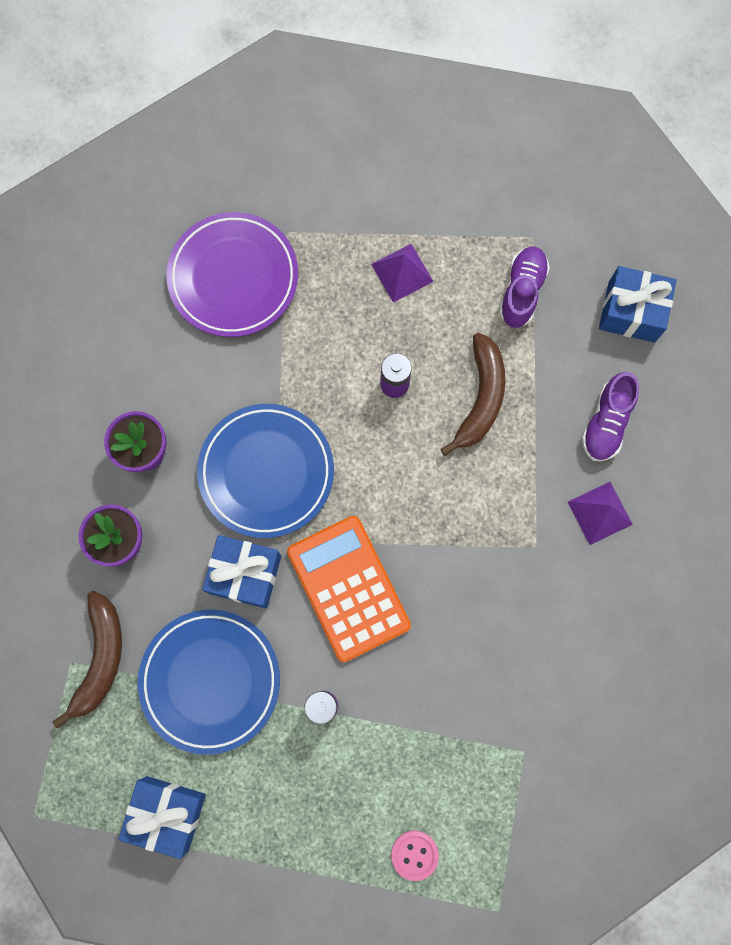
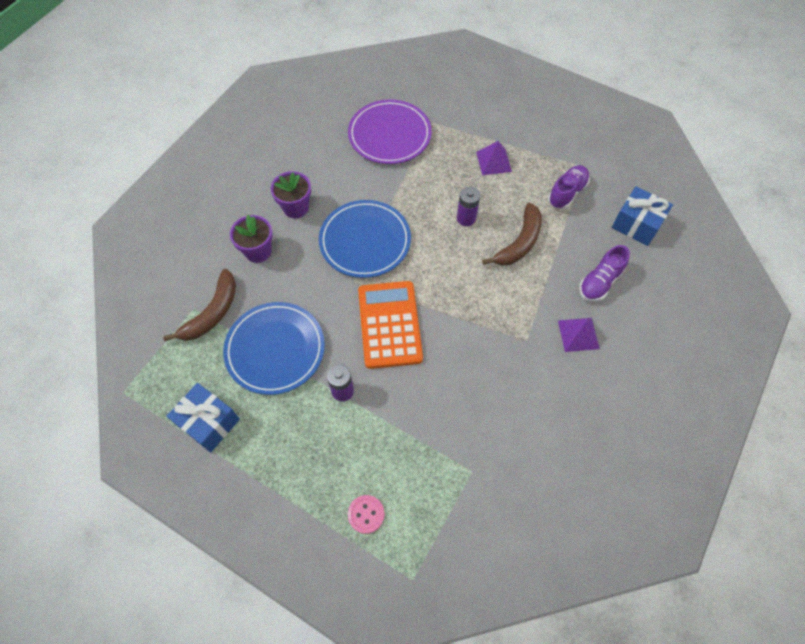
camera: 20 degrees right, 15 degrees down
(245, 574) = (326, 294): blue gift -> none

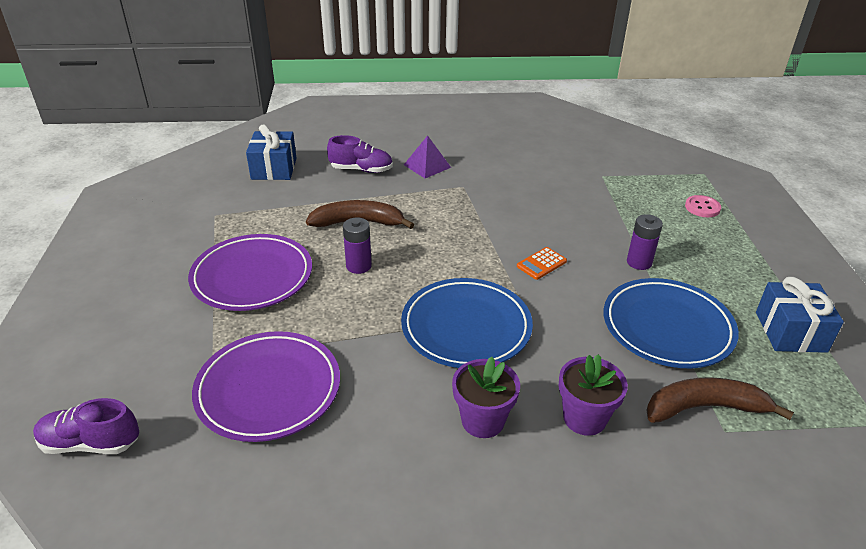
camera: 125 degrees left, 25 degrees down
(390, 324) = (541, 264): orange calculator -> orange calculator, size x0.43
(493, 161) = (252, 277): purple pyramid -> purple plate
(567, 193) = (263, 215): purple shoe -> purple shoe (91, 443)

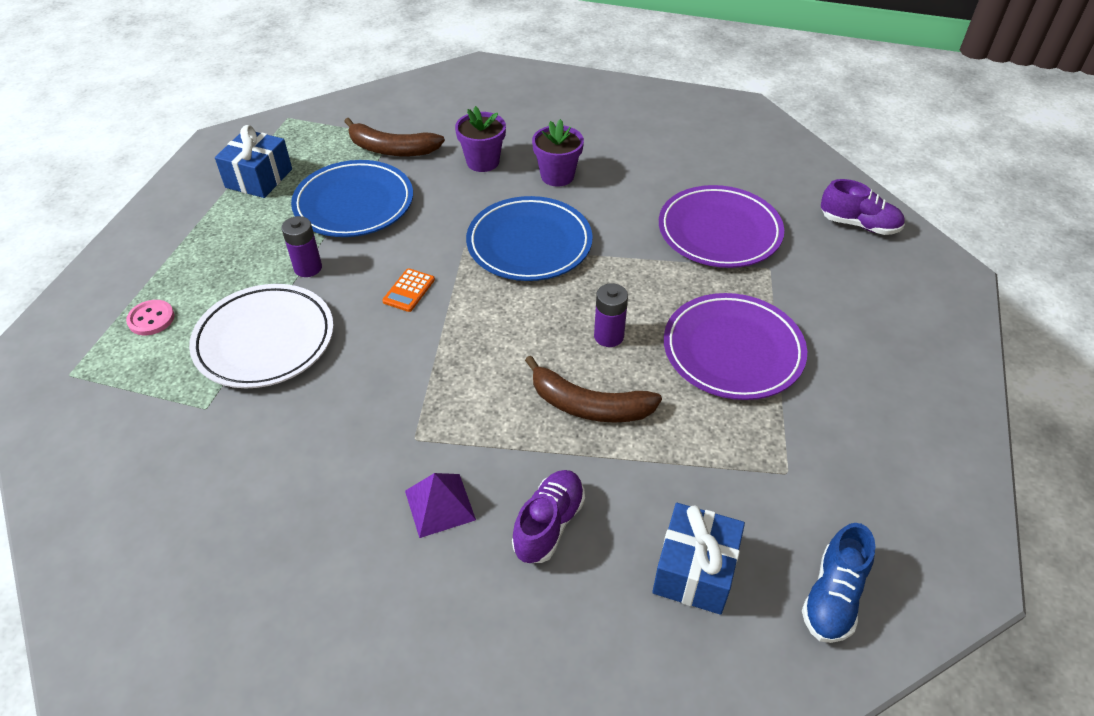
camera: 160 degrees left, 10 degrees up
(195, 173) = (833, 597): none -> blue shoe
(361, 170) = (549, 524): purple shoe -> purple shoe turned 90 degrees clockwise
(541, 264) = (409, 290): orange calculator -> orange calculator turned 135 degrees clockwise
(610, 212) = (265, 340): none -> white plate

